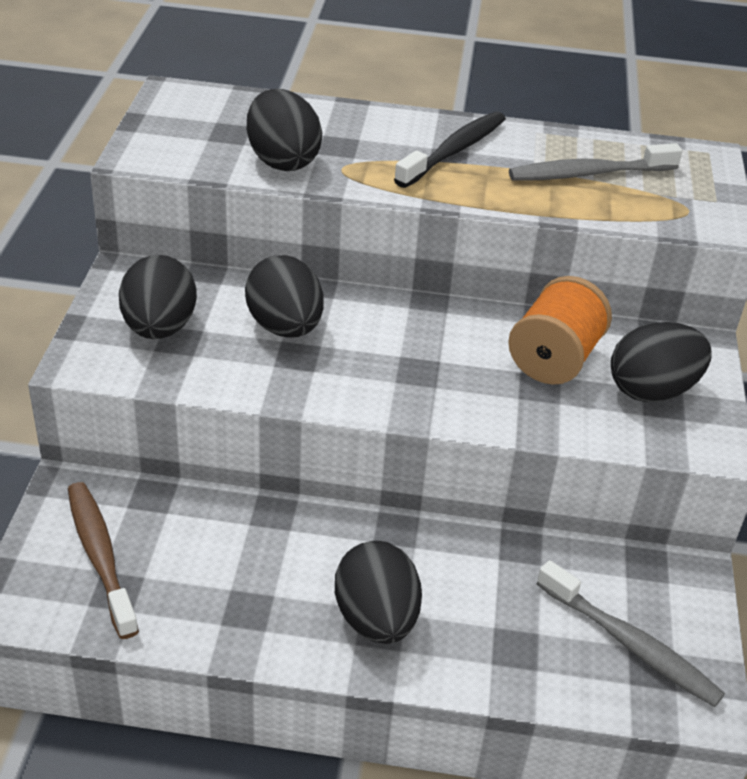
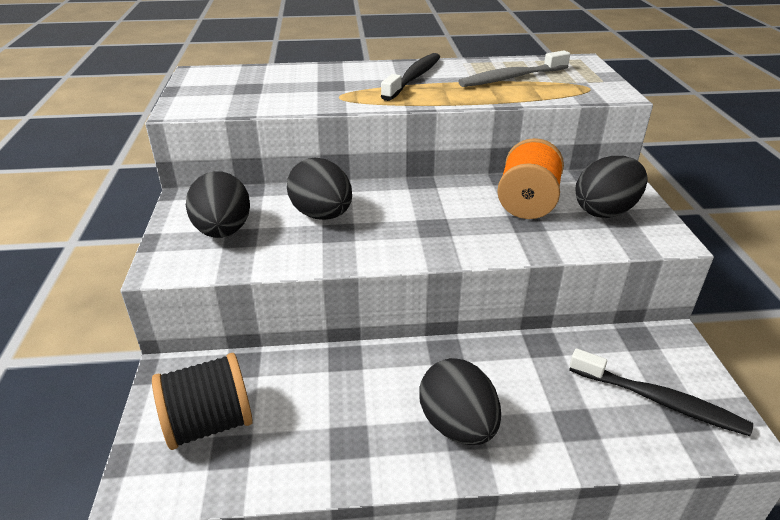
camera: 10 degrees left, 5 degrees down
(100, 556) = (209, 423): brown toothbrush -> black spool
(282, 161) = (293, 97): black egg -> none
(630, 644) = (660, 401): grey toothbrush -> black toothbrush

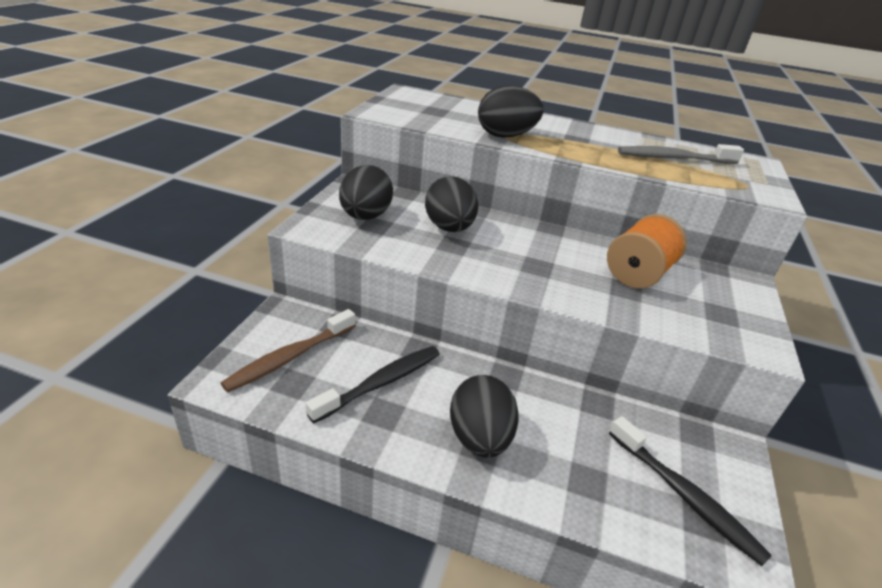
camera: 20 degrees right, 0 degrees up
(209, 423) = (289, 357): black spool -> brown toothbrush
(414, 78) = (581, 136): black toothbrush -> black toothbrush (381, 383)
(605, 211) = (712, 304): black egg -> black egg (505, 136)

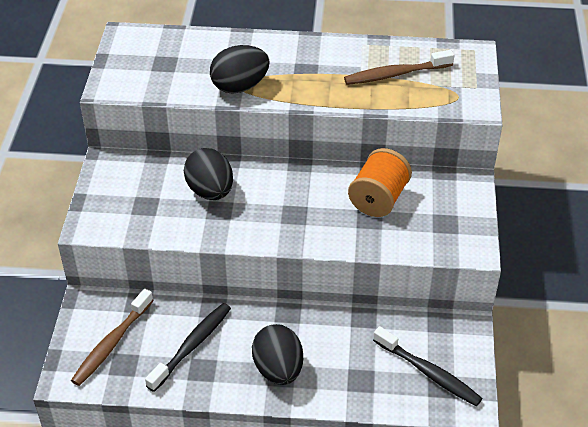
camera: 10 degrees left, 10 degrees up
(365, 216) = (132, 198): black egg -> none
(673, 158) = (395, 74): grey toothbrush -> brown toothbrush

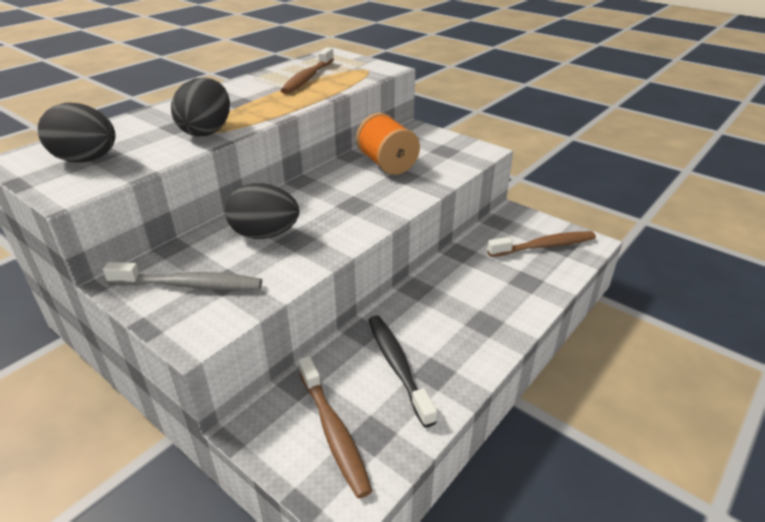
camera: 55 degrees left, 10 degrees down
(128, 193) = (190, 285): none -> grey toothbrush
(278, 369) = (477, 321): black egg -> black egg (87, 160)
(429, 373) = (544, 246): black toothbrush -> brown toothbrush

